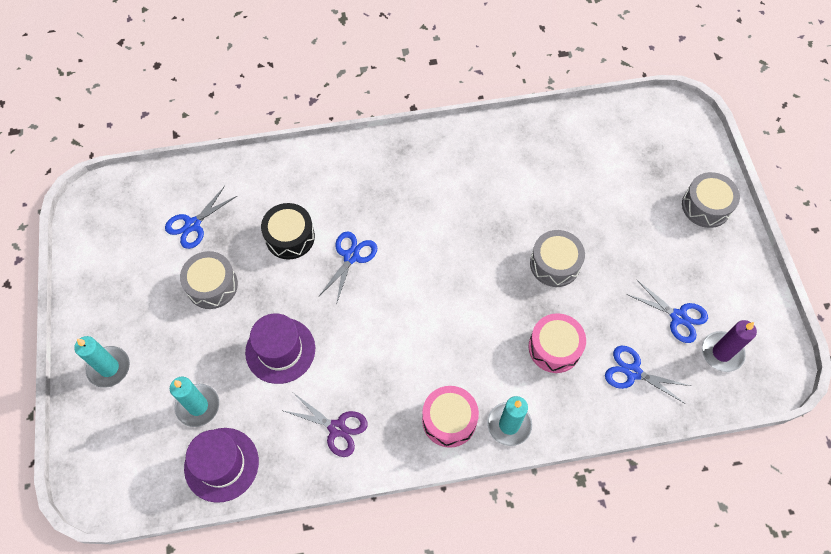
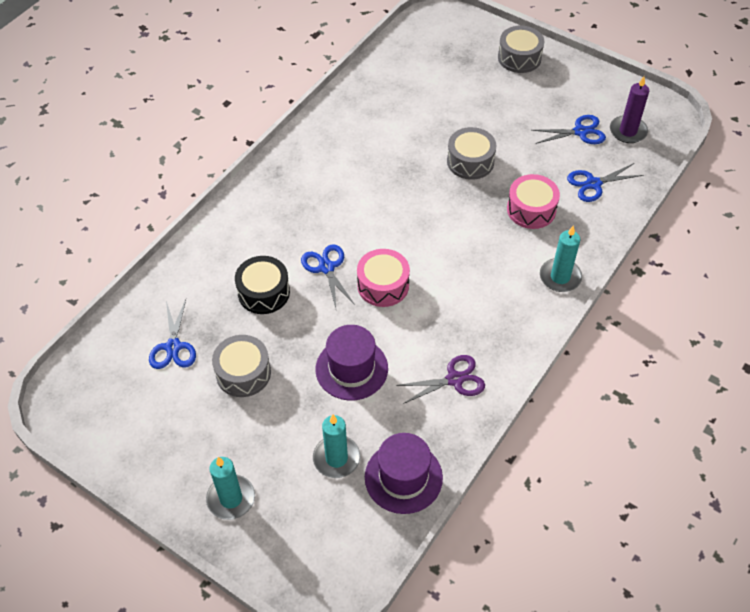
camera: 45 degrees left, 10 degrees down
(449, 420) = (520, 308): pink drum -> pink drum (383, 285)

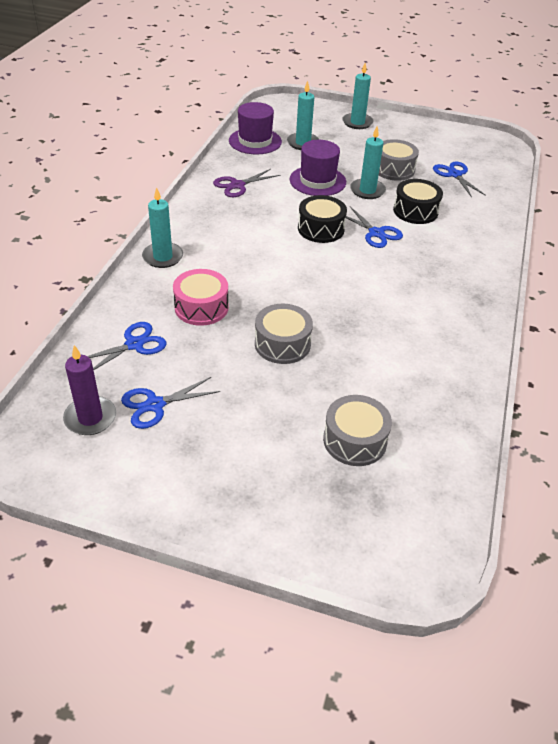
camera: 160 degrees right, 10 degrees down
(299, 338) = (367, 191): none -> turquoise candle
(383, 285) = (321, 229): pink drum -> black drum
(519, 58) = (262, 508): grey drum -> grey drum (355, 440)

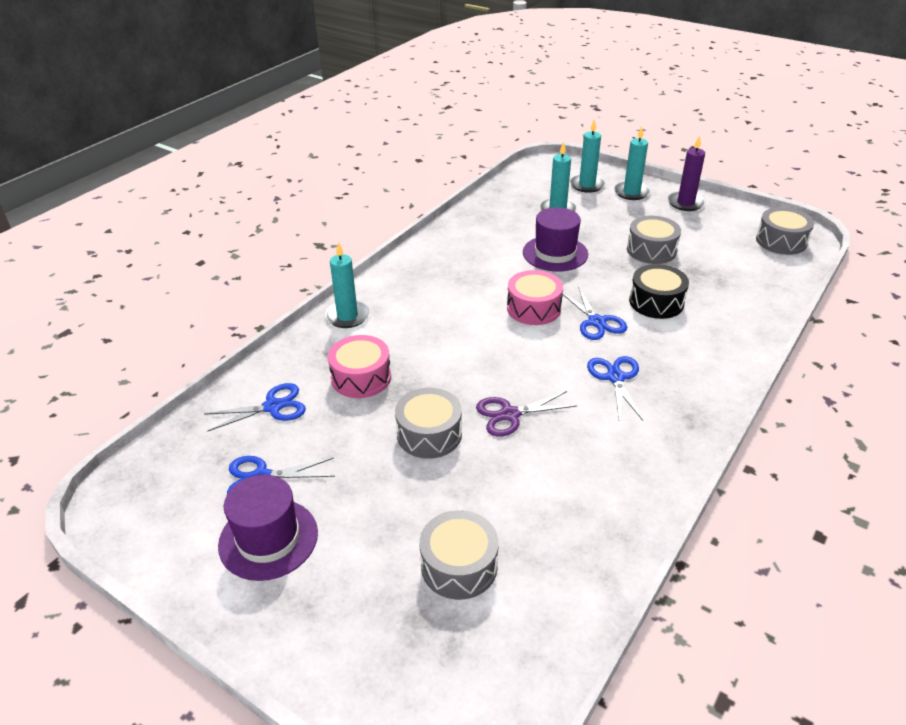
camera: 20 degrees right, 5 degrees down
(90, 418) = (191, 479): purple candle -> purple candle (685, 203)
(237, 185) = (463, 248): purple scissors -> purple scissors (510, 414)
(255, 141) = (505, 202): purple hat -> purple hat (268, 539)
(321, 229) = (533, 308): black drum -> pink drum
(367, 191) = (608, 271): turquoise candle -> turquoise candle (587, 185)
(455, 175) = (725, 265): blue scissors -> blue scissors (616, 378)
(488, 151) = (781, 241): none -> grey drum

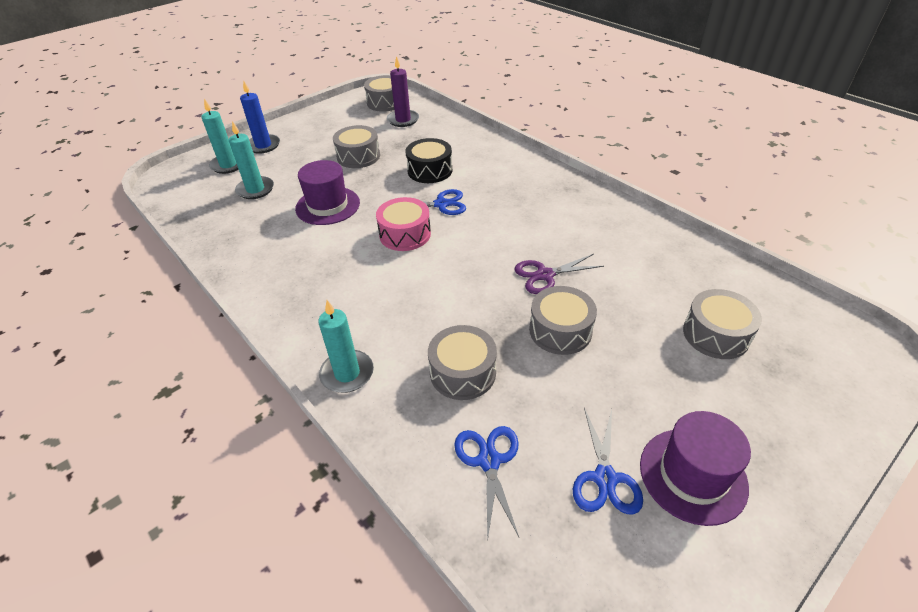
camera: 75 degrees left, 5 degrees up
(361, 377) = (462, 372): pink drum -> grey drum
(510, 414) = (545, 275): purple scissors -> purple scissors turned 75 degrees clockwise
(616, 378) = (515, 210): blue scissors -> none
(631, 192) = (263, 145): turquoise candle -> blue candle
(685, 203) = (303, 125): purple candle -> purple candle (403, 120)

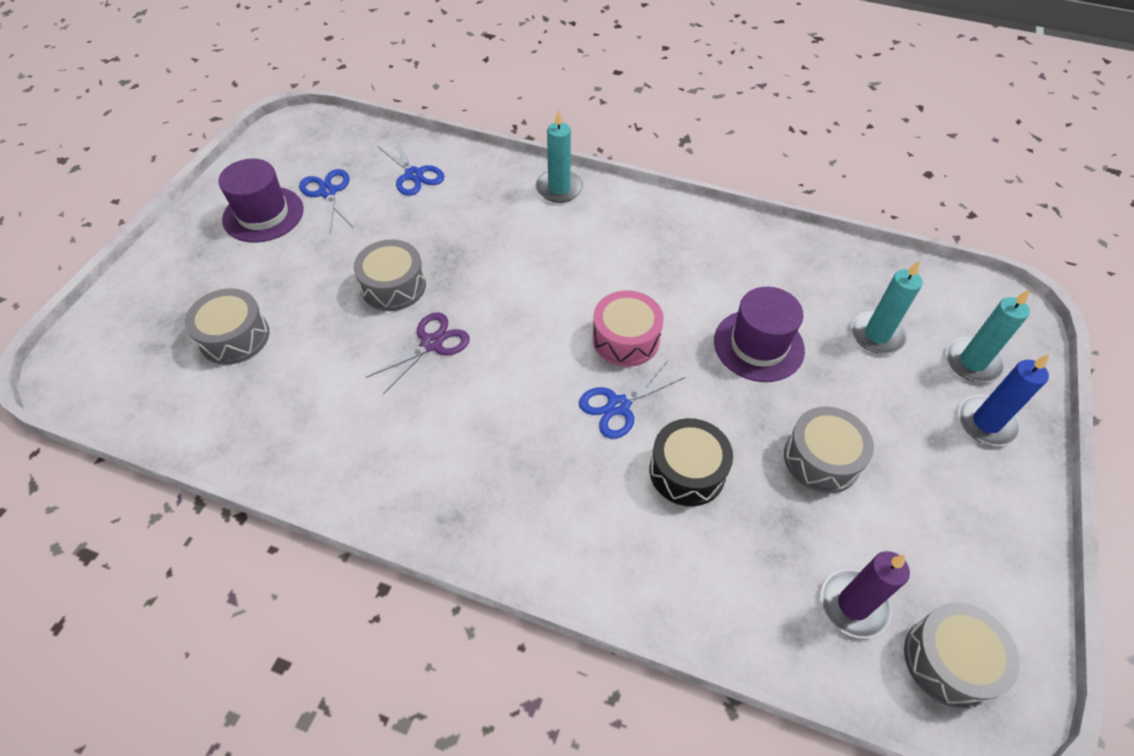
camera: 150 degrees right, 10 degrees up
(462, 372) = (465, 221): grey drum -> none

